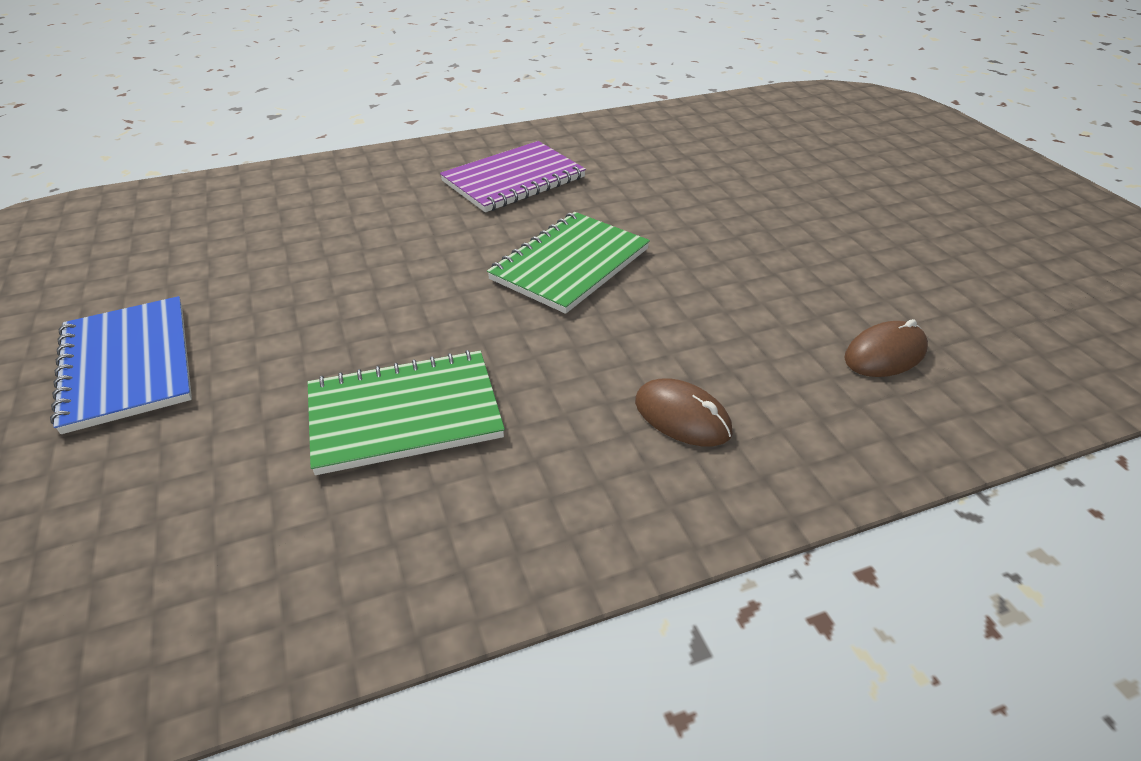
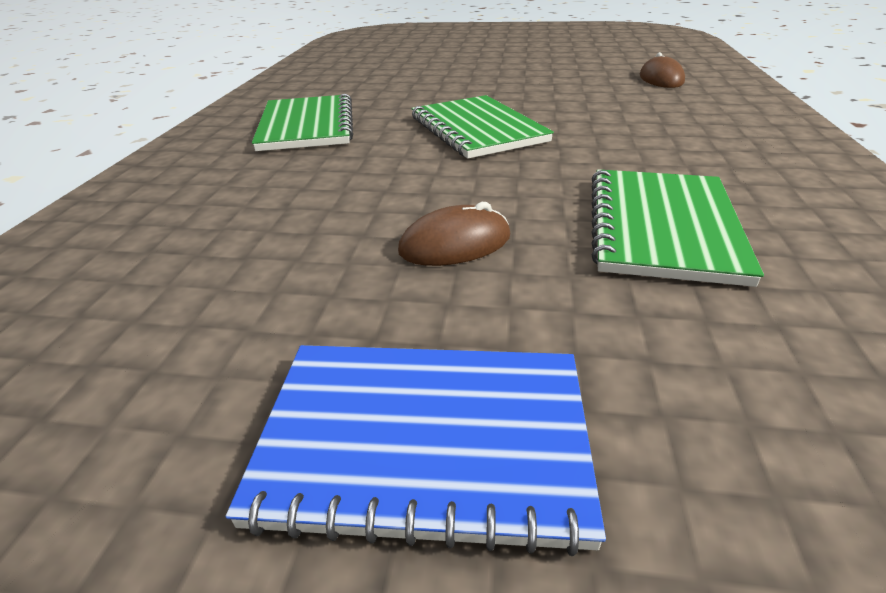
camera: 60 degrees left, 5 degrees down
(513, 180) = (307, 126): purple notebook -> green notebook
(682, 417) = (705, 131): brown mouse -> brown mouse (455, 244)

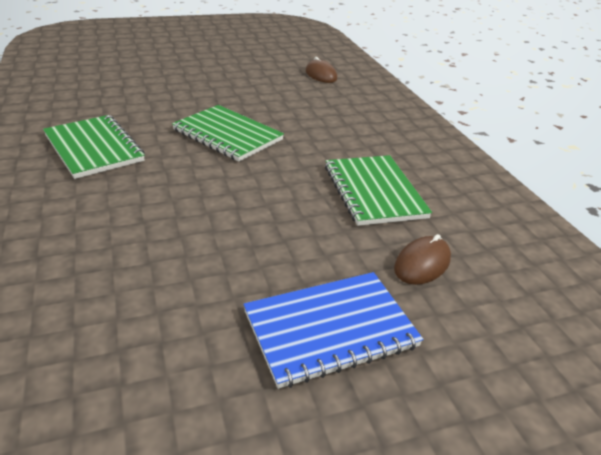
camera: 30 degrees left, 0 degrees up
(455, 244) = (273, 225): brown mouse -> brown mouse (422, 263)

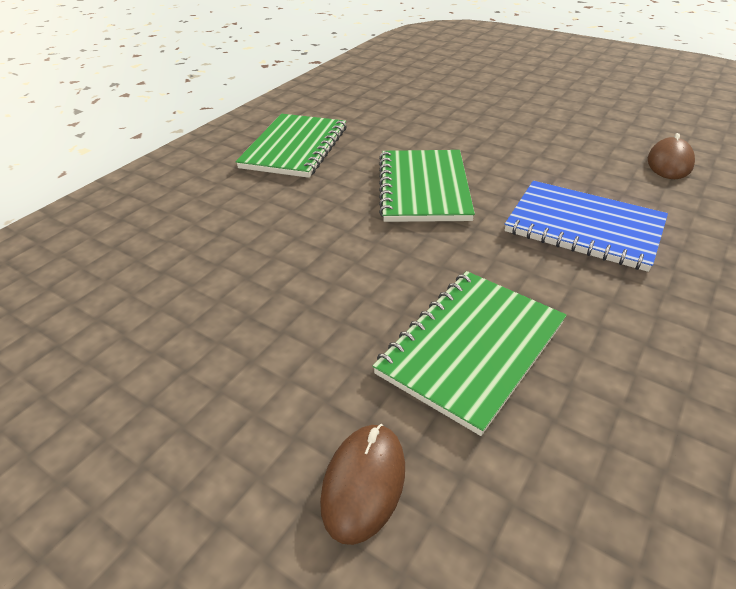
camera: 55 degrees right, 5 degrees up
(330, 329) = (153, 457): blue notebook -> blue notebook (584, 227)
(422, 263) = (364, 483): brown mouse -> brown mouse turned 75 degrees counterclockwise

